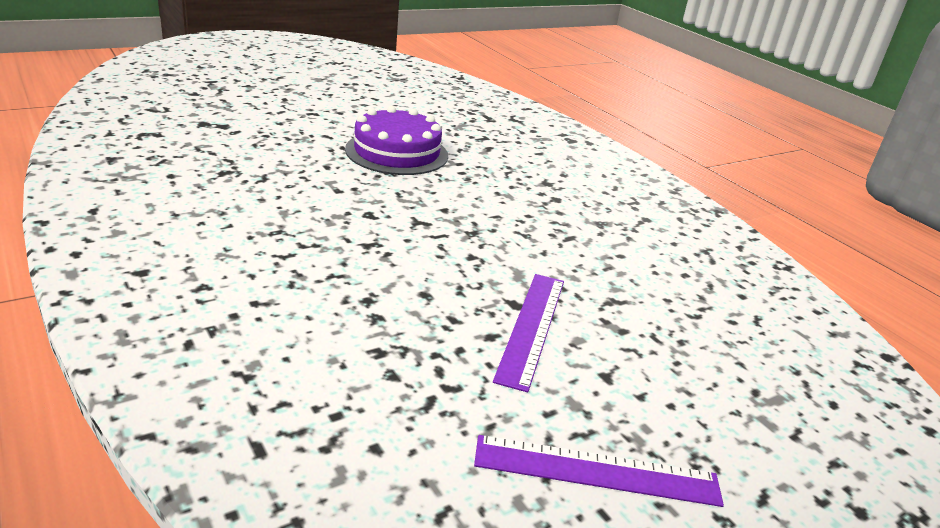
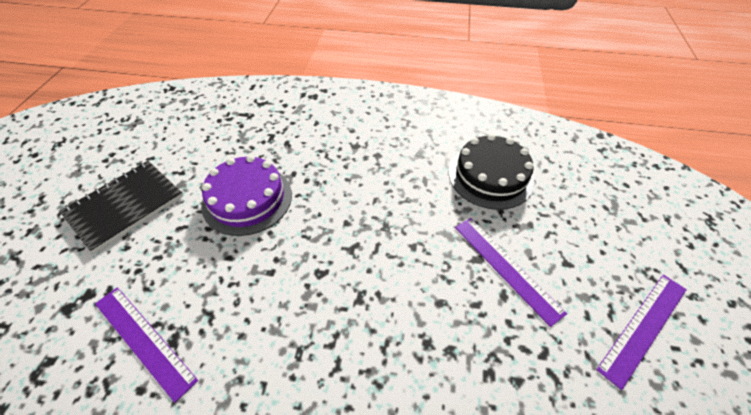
camera: 45 degrees left, 20 degrees up
(211, 160) = (143, 340): none -> purple ruler
(315, 107) = (125, 205): none -> black notebook
(649, 280) = (490, 176): none -> black cake

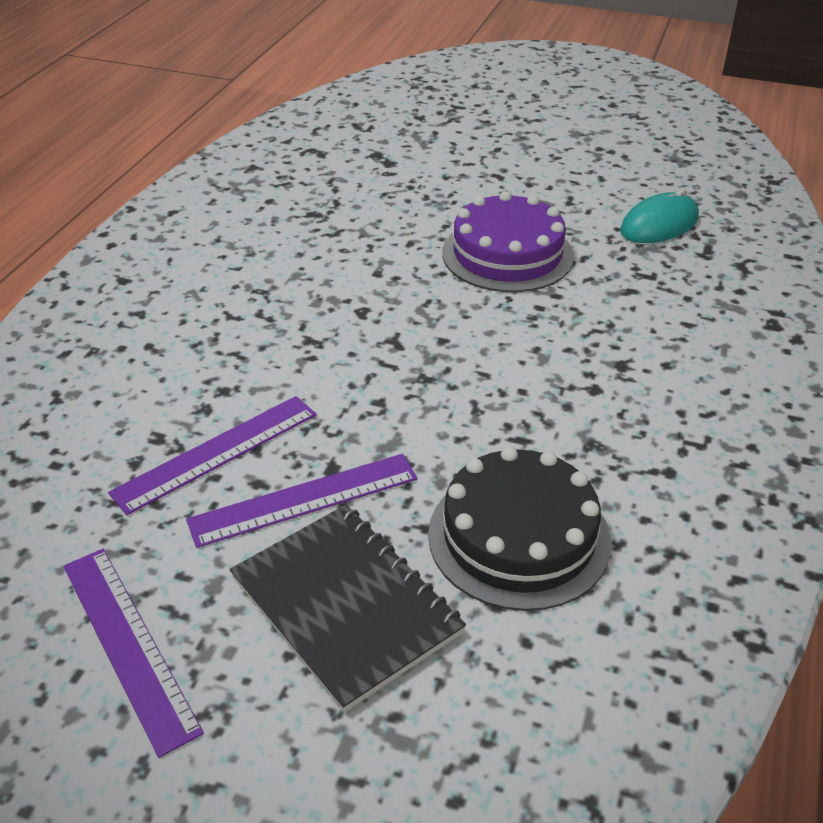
camera: 100 degrees right, 10 degrees down
(125, 205) = (512, 169): black notebook -> black notebook (346, 605)
(143, 340) = (321, 197): purple ruler -> purple ruler (216, 452)
(216, 132) = (659, 225): none -> turquoise mouse

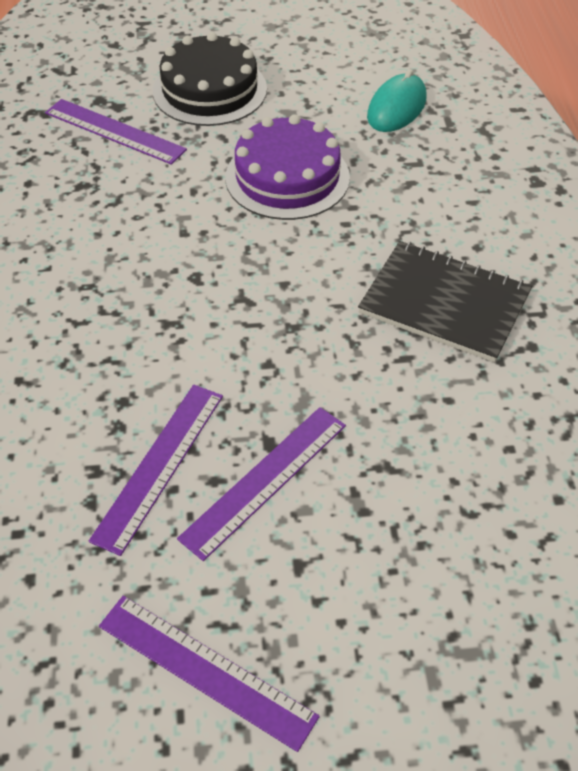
camera: 25 degrees left, 10 degrees up
(346, 605) = (359, 561): black notebook -> black notebook (444, 303)
(372, 180) = (115, 131): none -> purple ruler
(519, 537) = (454, 447): black cake -> black cake (210, 90)

